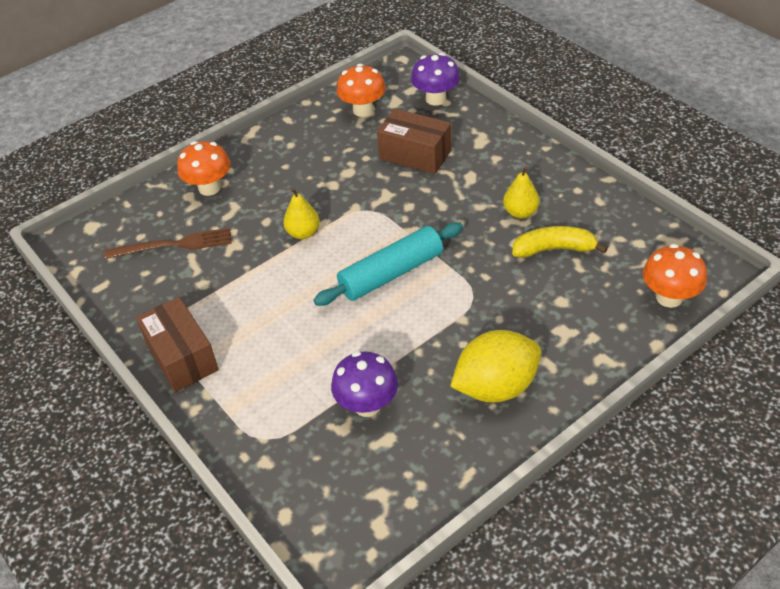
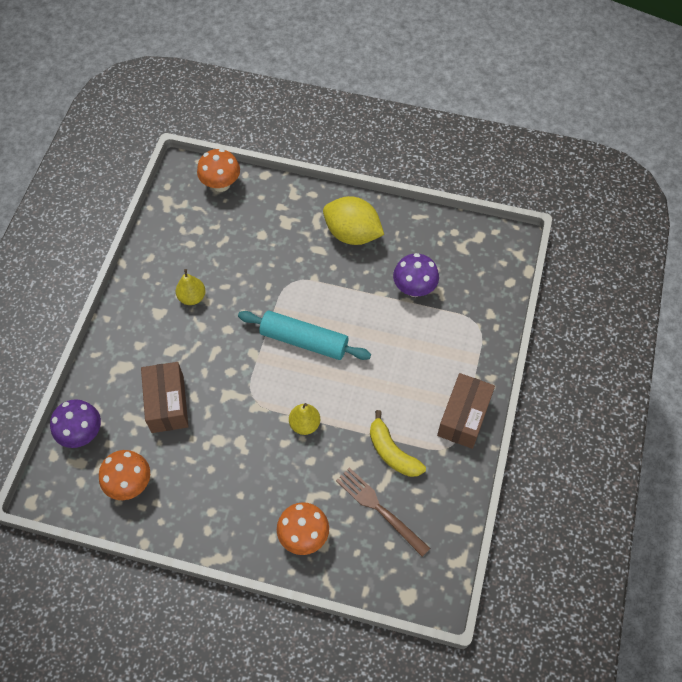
camera: 130 degrees left, 15 degrees up
(554, 249) = (217, 260): yellow banana -> yellow banana (392, 452)

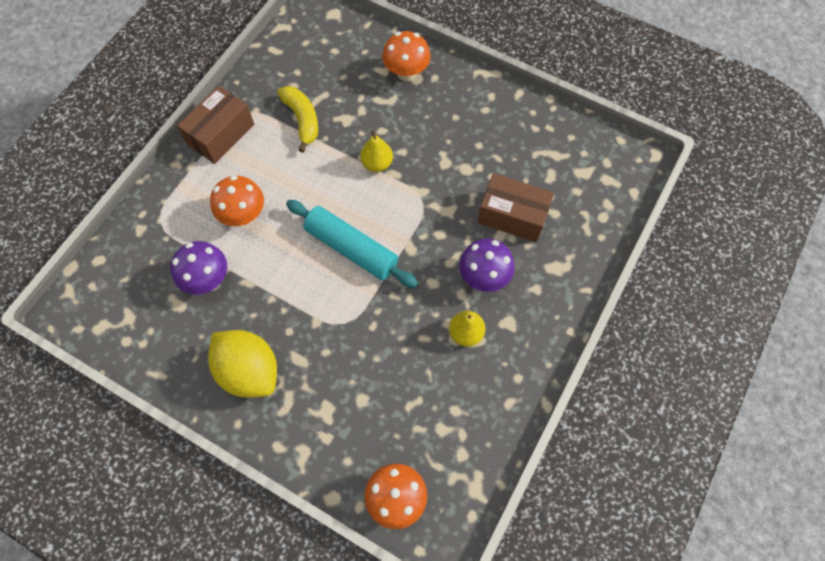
camera: 165 degrees left, 5 degrees up
(82, 433) = (604, 207): purple mushroom -> purple mushroom (484, 277)
(130, 483) = (558, 149): orange mushroom -> orange mushroom (243, 215)
(167, 404) = (512, 216): brown box -> brown box turned 75 degrees counterclockwise
(380, 509) = (332, 77): brown fork -> none

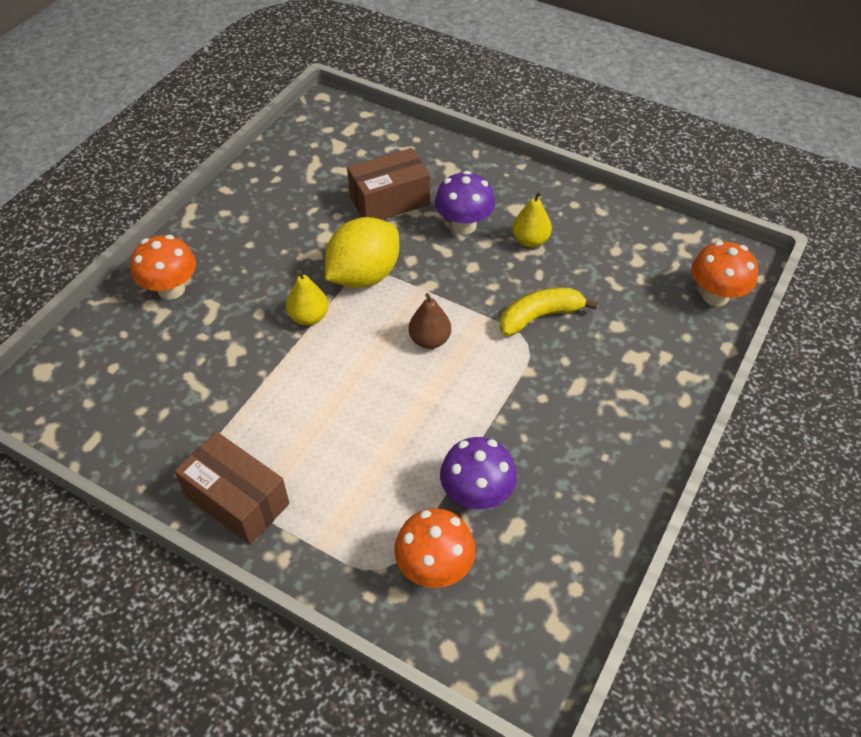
camera: 90 degrees left, 15 degrees down
(243, 215) = (377, 459): orange mushroom -> orange mushroom (434, 567)
(249, 371) = (598, 435): yellow lemon -> yellow lemon (364, 275)
(302, 120) = (228, 399): yellow banana -> yellow banana (539, 316)
(351, 249) = (429, 340): turquoise rolling pin -> brown pear
(512, 216) = (389, 201): brown box -> brown box turned 45 degrees clockwise

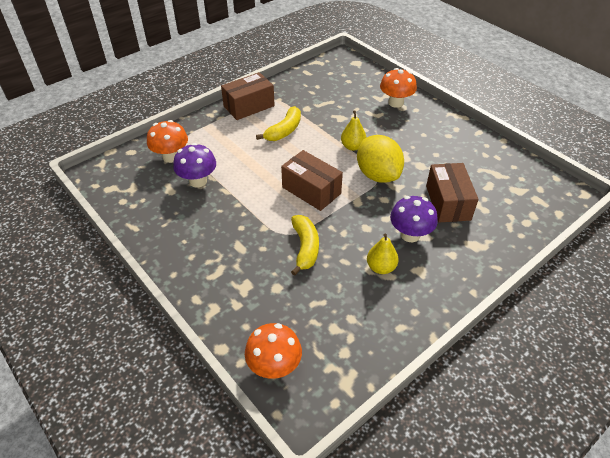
camera: 110 degrees right, 5 degrees down
(297, 418) = (284, 131): none -> yellow banana
(429, 340) = (311, 190): brown pear -> brown box

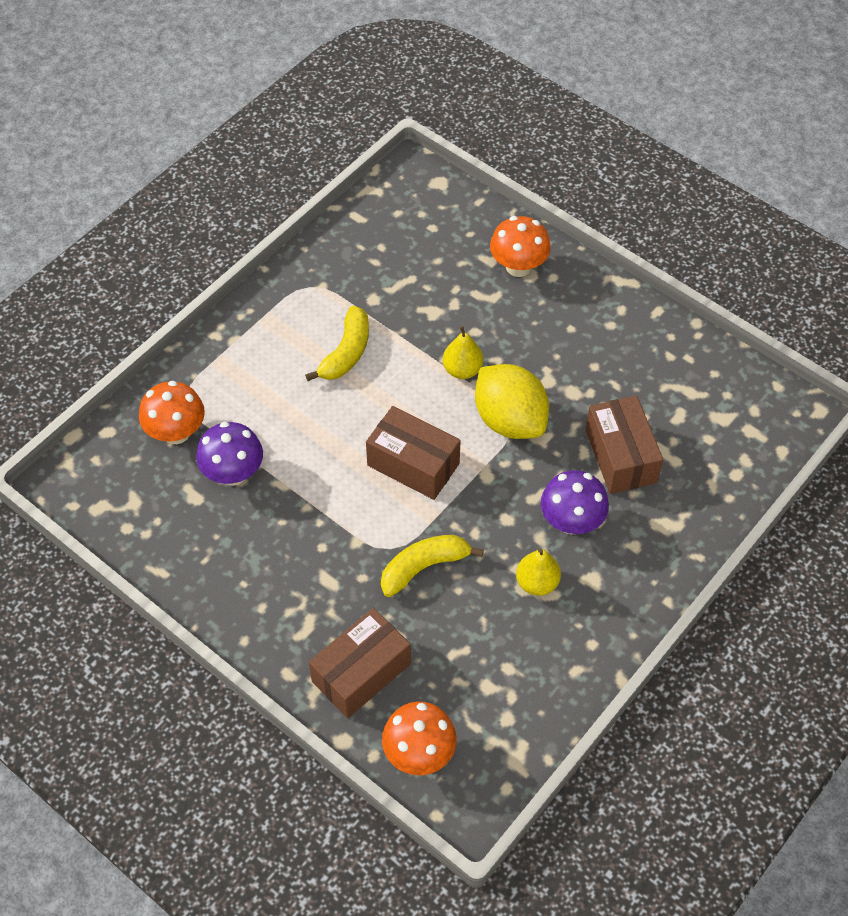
camera: 10 degrees left, 10 degrees up
(249, 106) = (276, 308): brown box -> brown box (361, 673)
(305, 248) = (424, 567): yellow banana -> yellow banana turned 105 degrees counterclockwise

